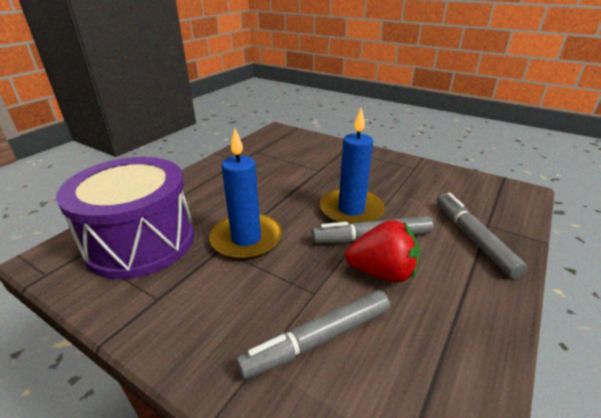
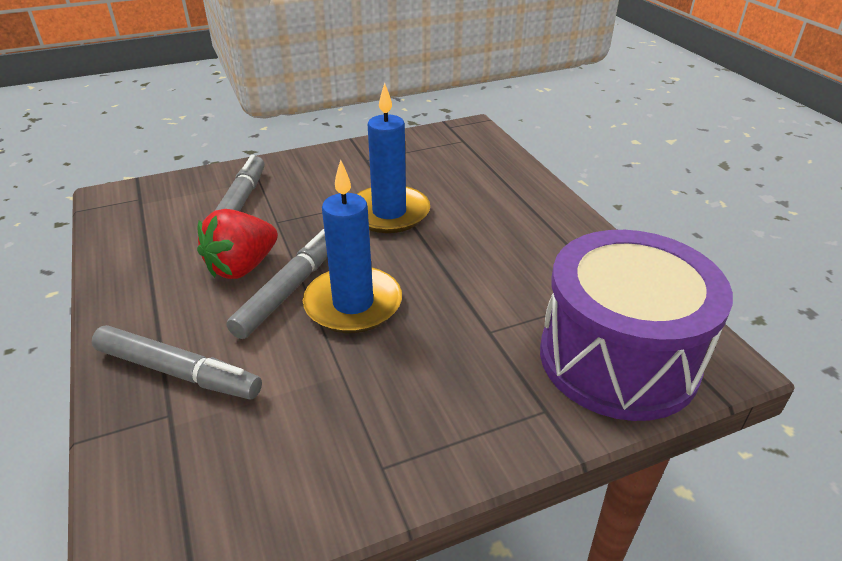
camera: 125 degrees right, 5 degrees up
(141, 241) = (450, 164): purple drum -> purple drum (618, 358)

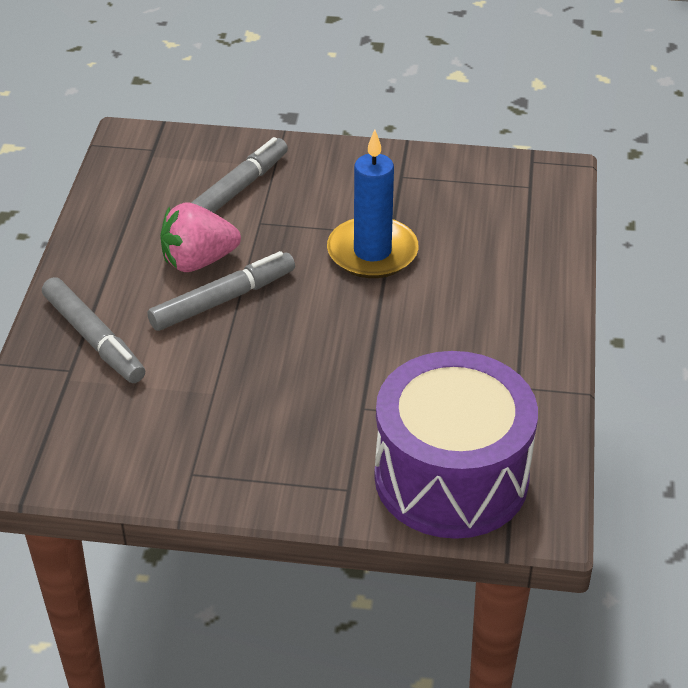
camera: 30 degrees right, 5 degrees up
(242, 267) = (198, 261): red strawberry -> pink strawberry
(353, 304) = (267, 335): blue candle -> none

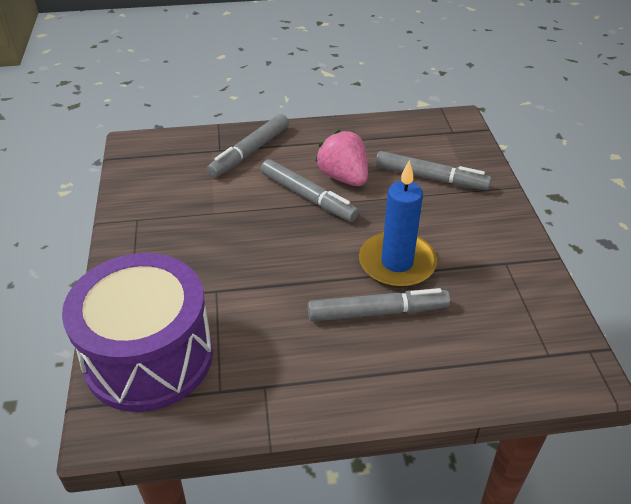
camera: 75 degrees right, 0 degrees up
(441, 283) = (377, 312): none -> grey marker

